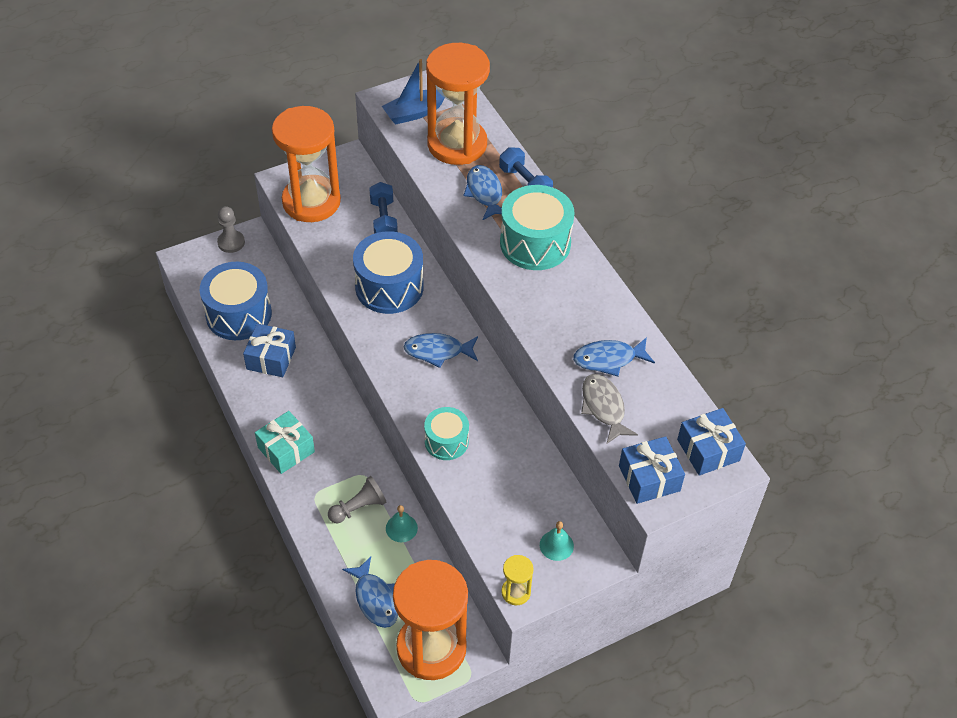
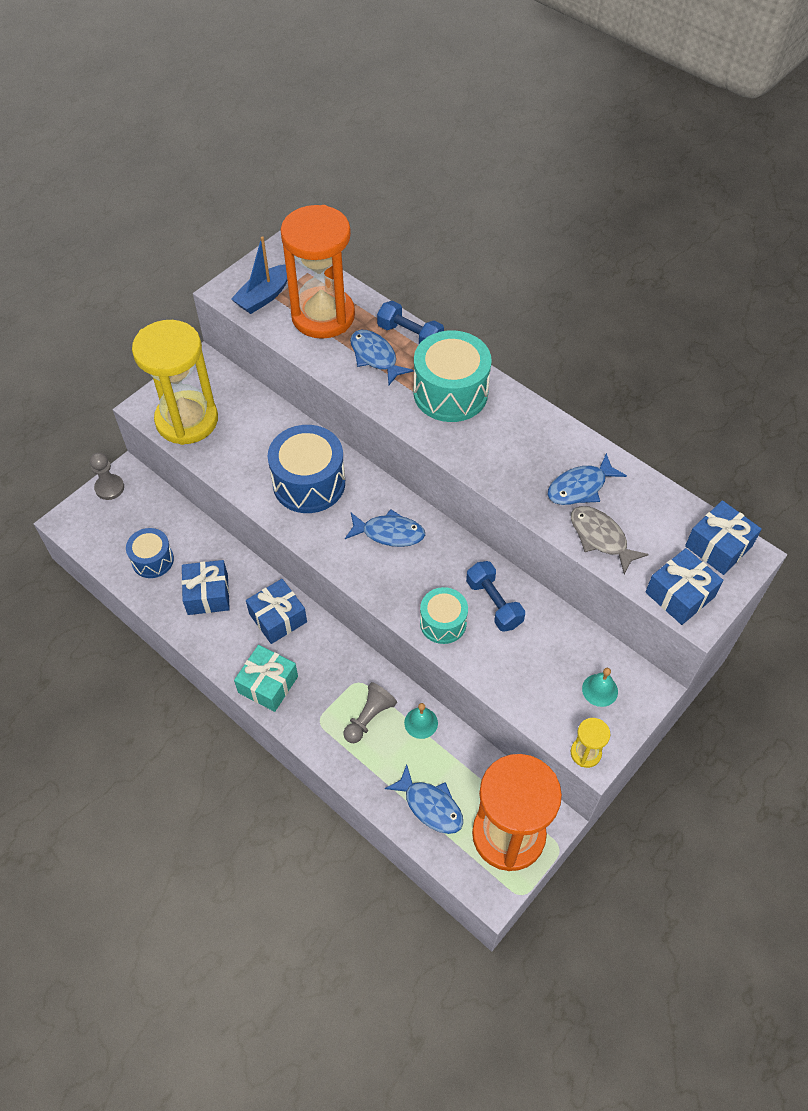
camera: 20 degrees left, 5 degrees up
(238, 314) = (152, 560): blue drum -> blue drum, size x0.59
(311, 201) = (187, 420): orange hourglass -> yellow hourglass
(321, 398) = (278, 618): none -> blue gift
(383, 220) = (270, 416): blue dumbbell -> blue dumbbell (494, 603)
(438, 351) = (389, 533): blue fish -> blue fish turned 150 degrees counterclockwise

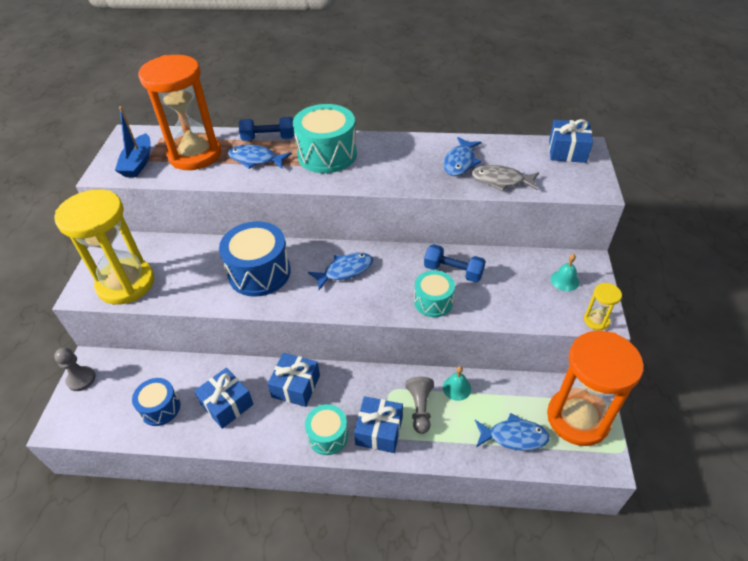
camera: 35 degrees left, 10 degrees down
(268, 684) = (328, 436): turquoise gift -> turquoise drum
(680, 594) = (577, 184): blue gift -> blue gift (379, 431)

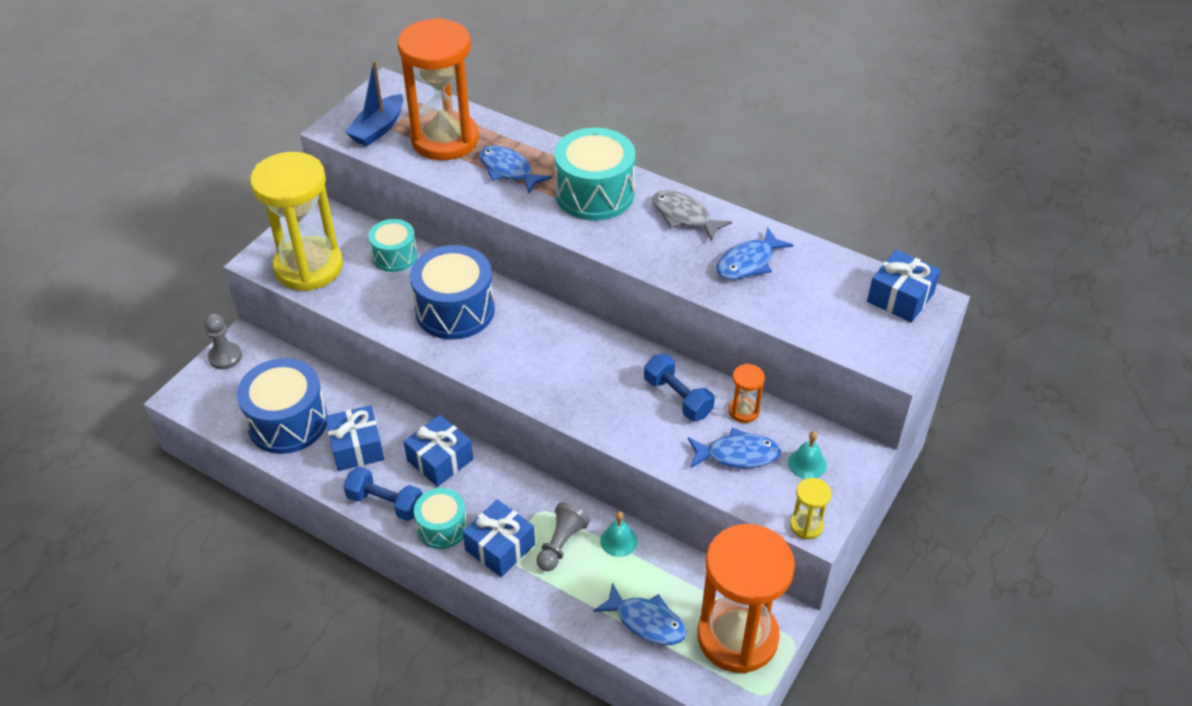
camera: 25 degrees right, 0 degrees up
(160, 408) = (288, 422): blue drum -> blue drum, size x1.69
(268, 138) = (540, 147): blue dumbbell -> blue dumbbell (385, 503)
(345, 271) = (551, 346): blue fish -> blue fish (737, 455)
(433, 302) = (628, 423): turquoise drum -> turquoise drum (394, 256)
(500, 263) = (744, 411): none -> orange hourglass
(501, 180) = (780, 305): grey fish -> grey fish (684, 216)

